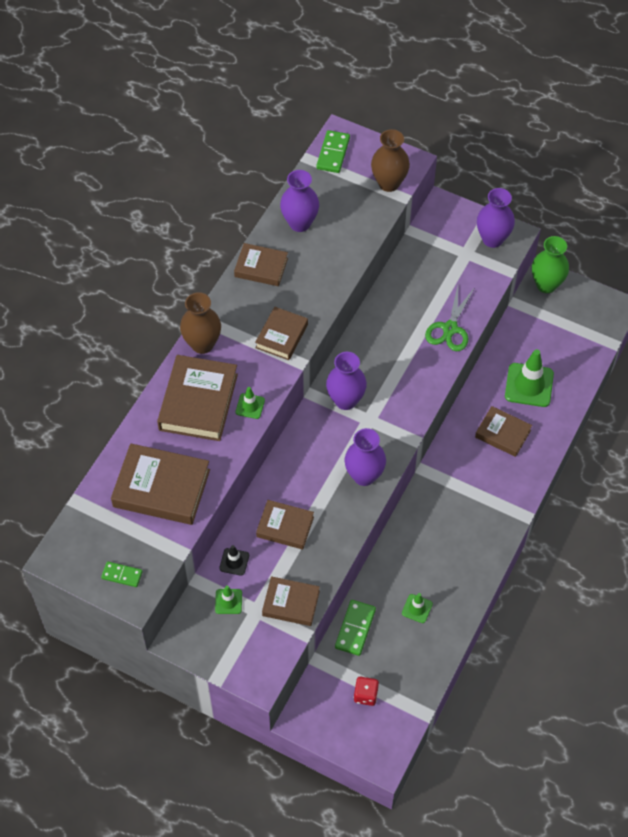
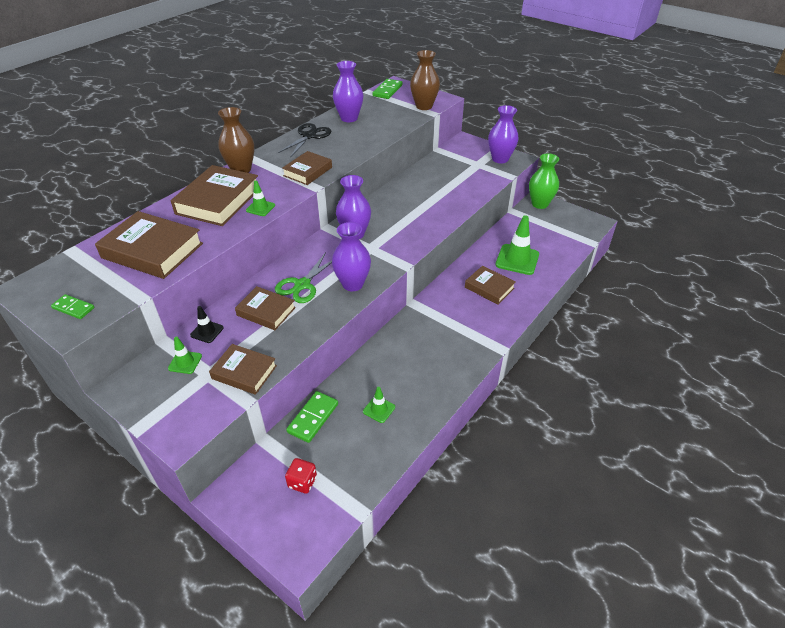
camera: 10 degrees right, 15 degrees down
(261, 267) = (309, 136): brown book -> black scissors
(450, 329) = (455, 202): green scissors -> green scissors (302, 285)

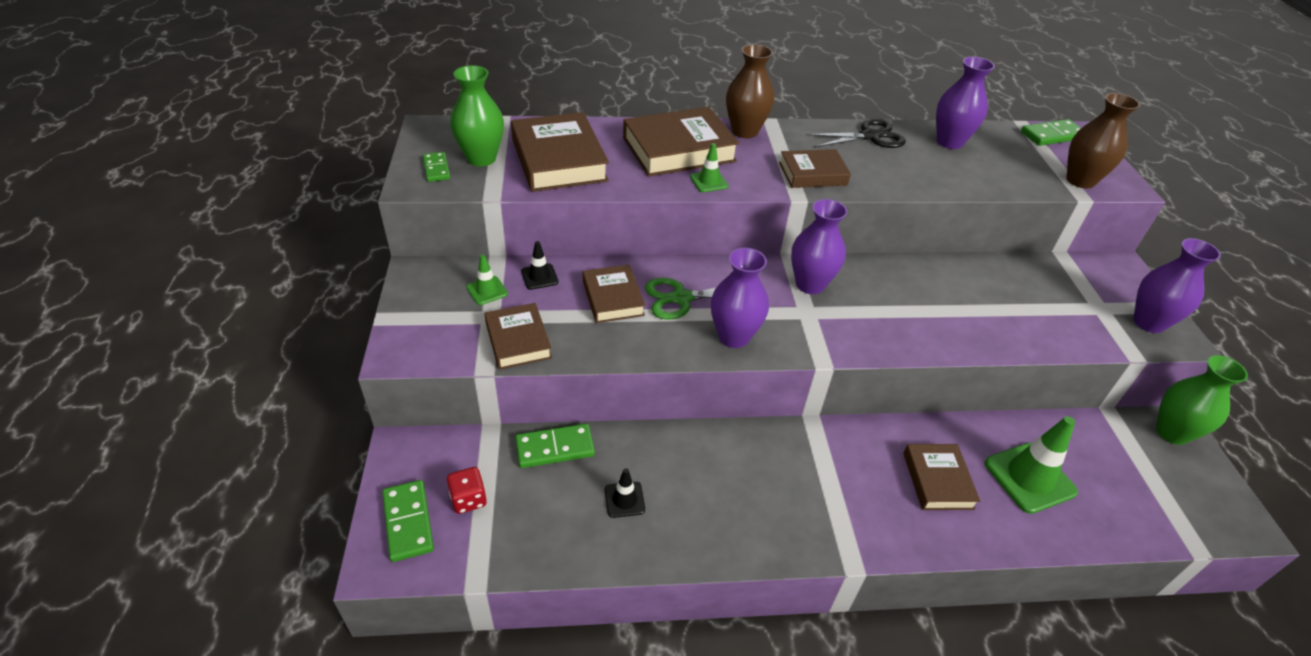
camera: 45 degrees right, 0 degrees up
(97, 282) = (481, 158): none -> green vase
(285, 523) = (408, 522): none -> green domino
(379, 409) = (624, 499): green traffic cone -> black traffic cone

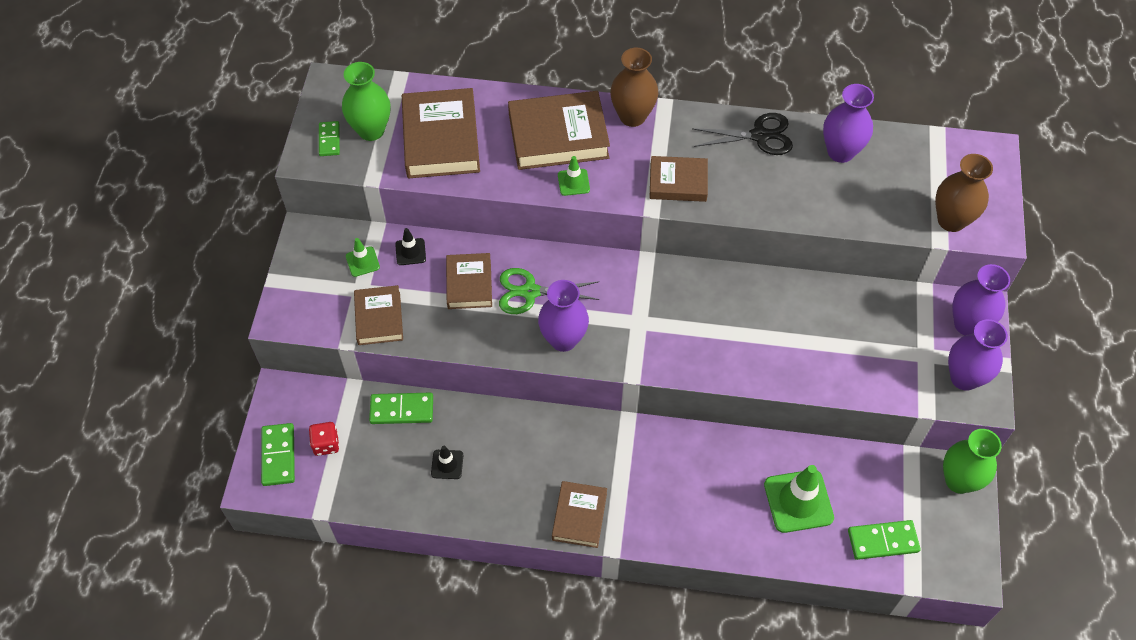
camera: 15 degrees right, 15 degrees up
(810, 284) = (653, 291): purple vase -> purple vase (967, 324)
(937, 480) = (715, 490): brown book -> brown book (579, 516)
(1052, 135) = (960, 153): green domino -> green domino (883, 541)

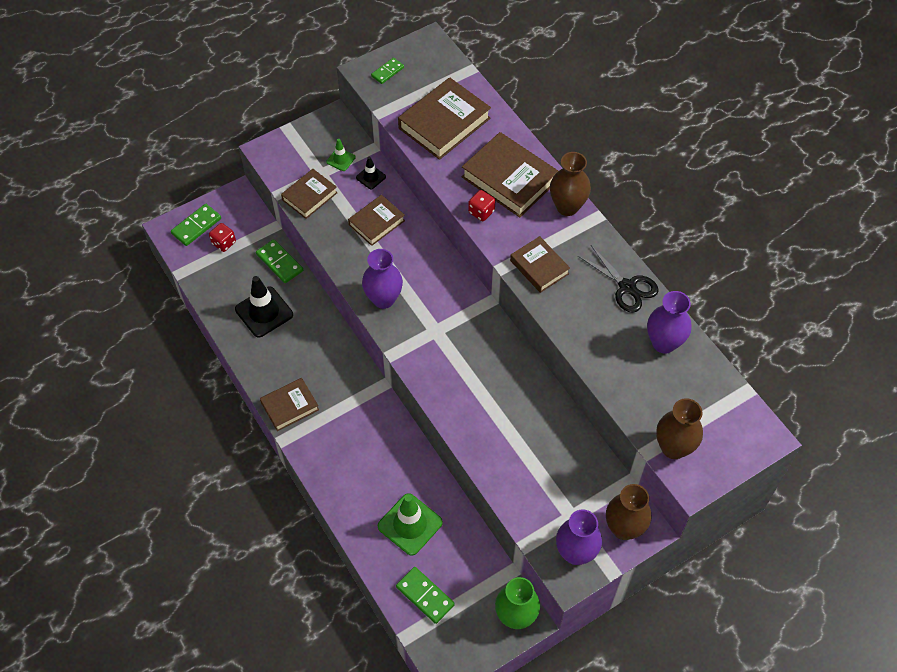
camera: 50 degrees right, 0 degrees up
(371, 130) = (415, 86): green vase -> none
(447, 464) = (264, 312): black traffic cone -> black traffic cone, size x1.93
(530, 292) = (401, 257): green scissors -> none
(573, 182) = (481, 212): green traffic cone -> red dice
(967, 324) = (624, 528): purple vase -> brown vase

